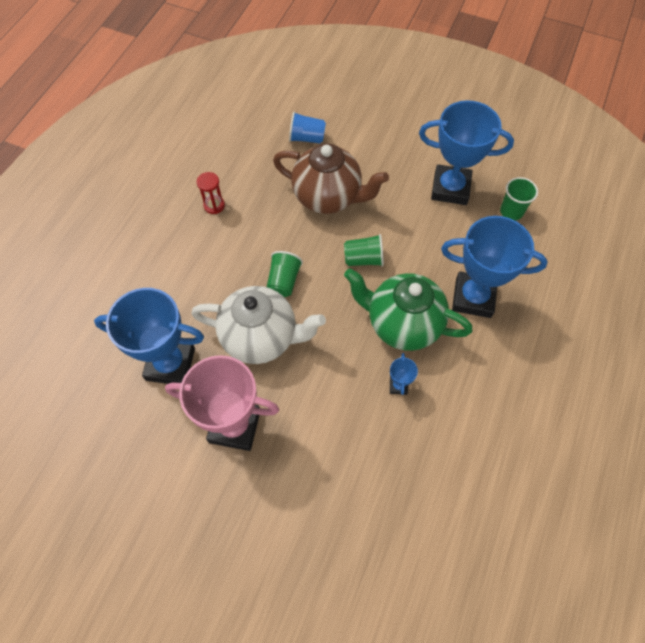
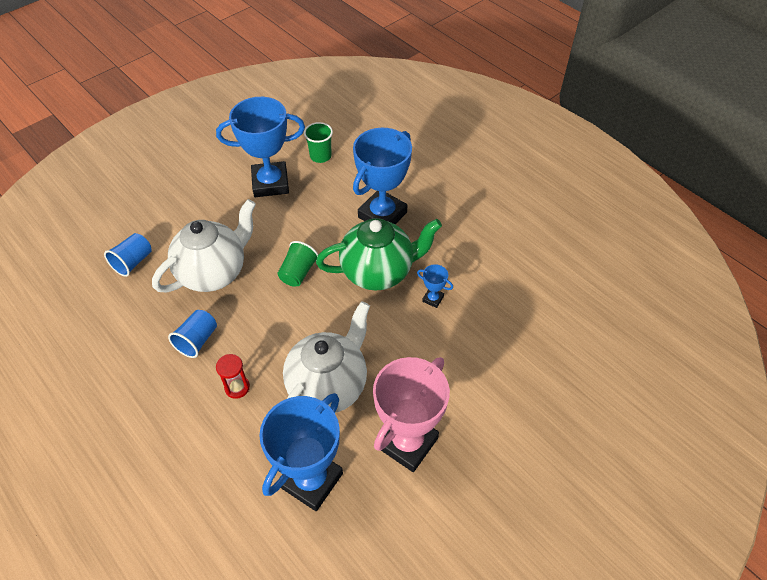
camera: 65 degrees left, 10 degrees down
(214, 205) = (150, 372): red hourglass -> red hourglass (237, 387)
(257, 220) = (197, 340): none -> blue cup
(283, 281) = (280, 344): green cup -> none
(328, 197) = (214, 272): brown teapot -> white teapot
(402, 324) = (378, 272): green teapot -> green teapot turned 150 degrees counterclockwise
(450, 188) = (270, 183): blue trophy -> blue trophy turned 45 degrees clockwise

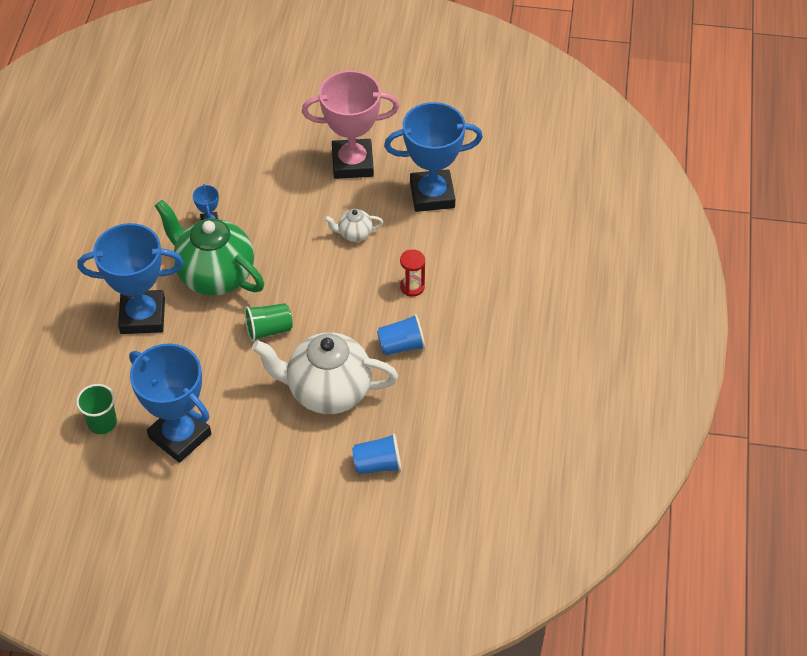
camera: 130 degrees left, 0 degrees up
(328, 386) = (354, 234): white teapot -> white teapot, size x0.44

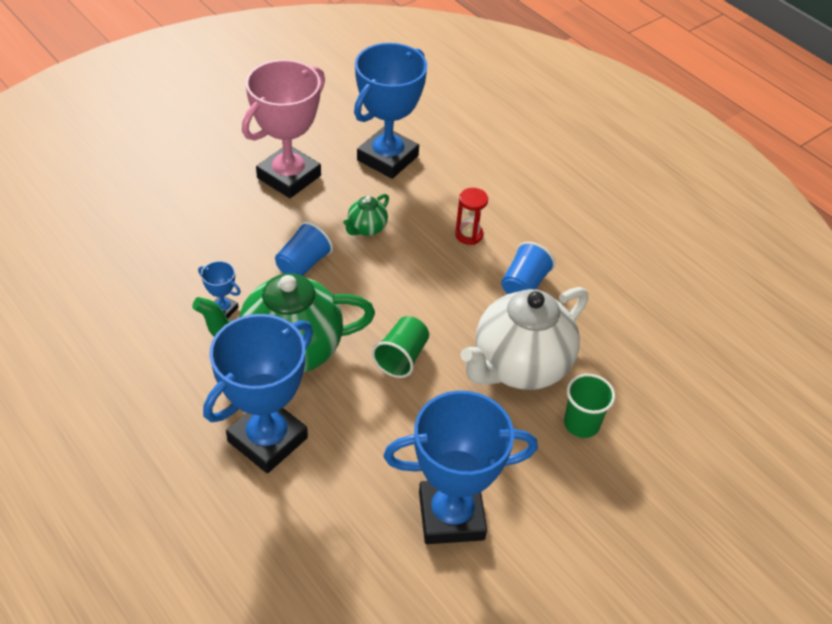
camera: 50 degrees left, 5 degrees down
(102, 423) = (361, 572): green cup -> green cup (581, 424)
(354, 234) = (366, 228): white teapot -> green teapot
(378, 464) = (638, 390): blue cup -> blue cup (303, 264)

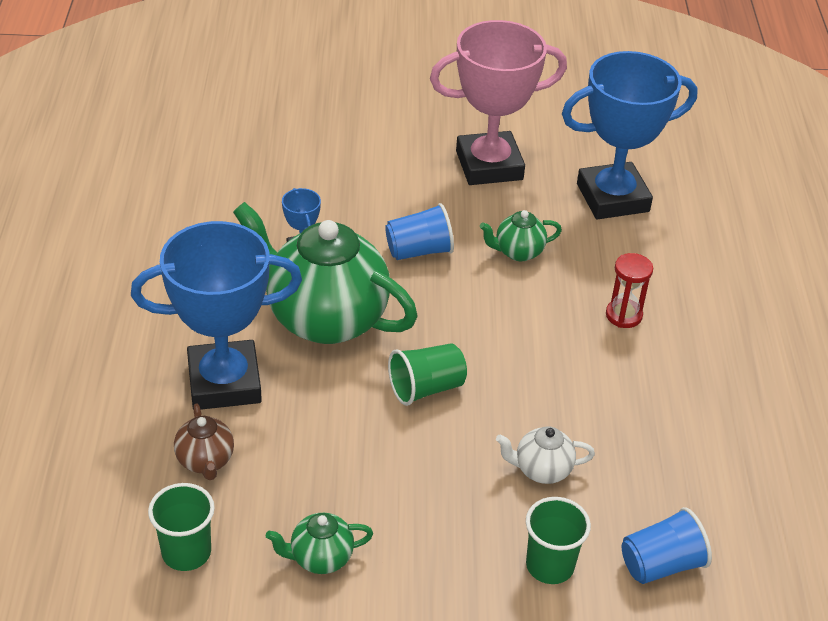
camera: 40 degrees right, 5 degrees down
(312, 503) = (205, 461): none -> brown teapot
(365, 575) = (186, 552): none -> green cup
(451, 516) = (320, 558): blue trophy -> green teapot
(519, 366) = (541, 470): white teapot -> white teapot, size x0.44
(524, 284) = (634, 396): blue cup -> blue cup (661, 564)

